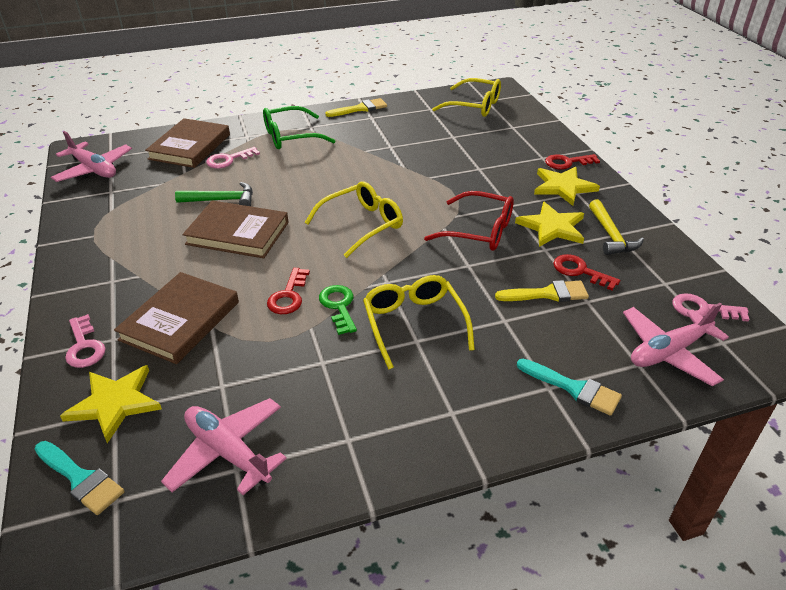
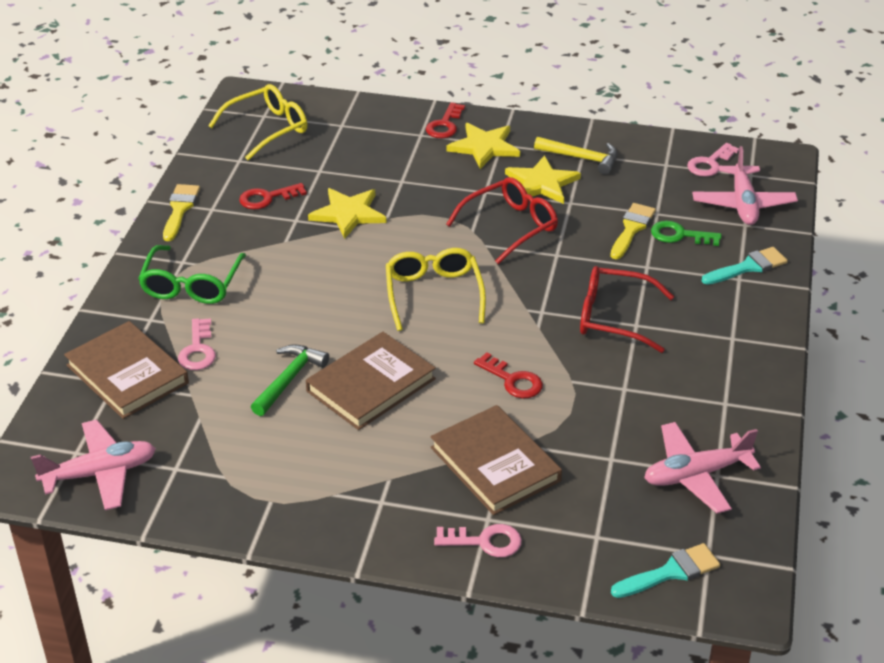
camera: 60 degrees left, 0 degrees up
(114, 403) = (587, 534): yellow star -> yellow star (348, 214)
(339, 306) = (554, 353): green key -> green key (679, 235)
(414, 324) = (614, 318): yellow glasses -> red glasses
(580, 271) = (616, 198): red key -> red key (267, 198)

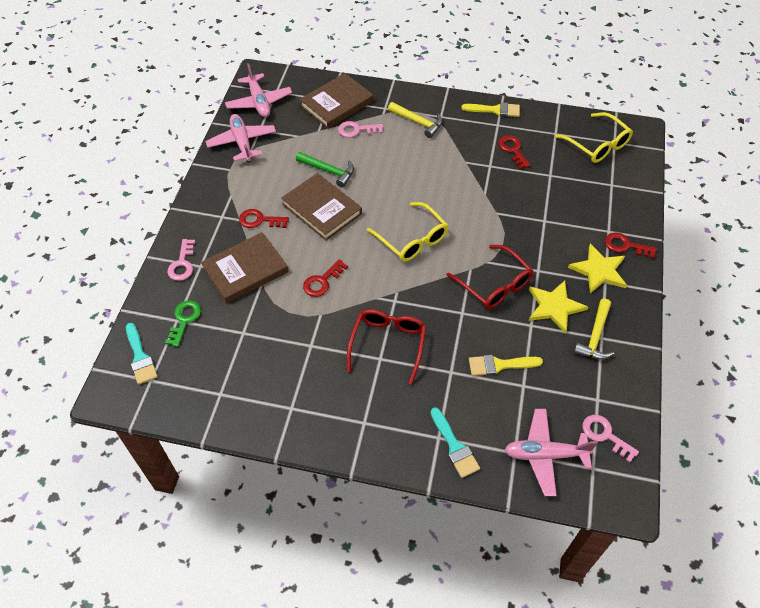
camera: 90 degrees right, 15 degrees up
(192, 285) = (418, 122): green glasses -> yellow hammer
(348, 214) = (500, 192): yellow star -> none
(392, 454) = (259, 220): none -> red key
(433, 294) = (412, 239): yellow glasses -> yellow glasses turned 60 degrees clockwise
(632, 229) = (499, 365): yellow brush -> yellow brush turned 150 degrees clockwise
(679, 235) = (494, 399): green key -> green key (184, 320)
(696, 475) = (221, 380): pink plane -> pink plane (242, 142)

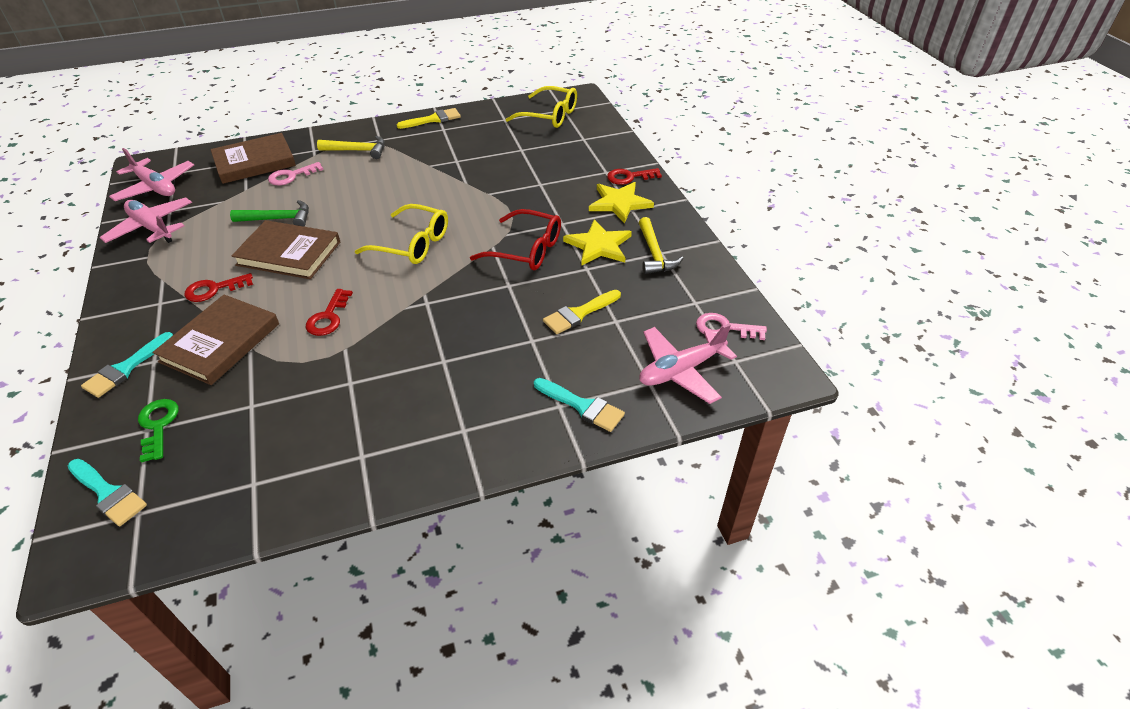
camera: 30 degrees left, 10 degrees down
(182, 264) = (126, 368): pink key -> turquoise brush
(336, 103) = (254, 162): brown book -> brown book turned 45 degrees clockwise
(388, 344) = (444, 344): red glasses -> none
(513, 150) = (471, 142): red key -> none

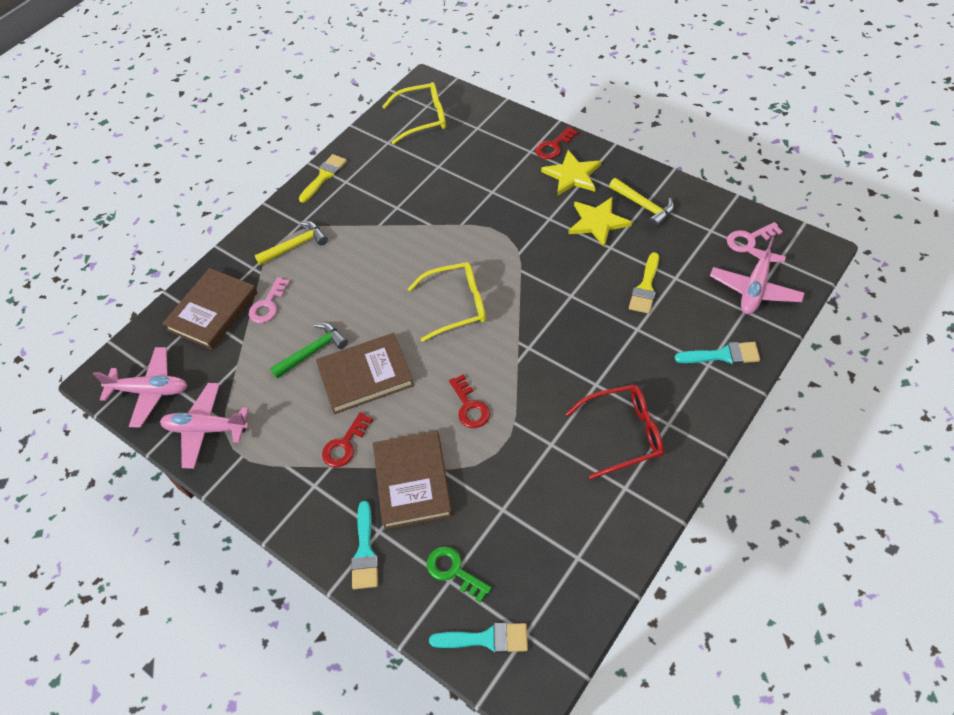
camera: 30 degrees left, 10 degrees up
(526, 250) = (549, 258): red glasses -> red glasses (623, 434)

